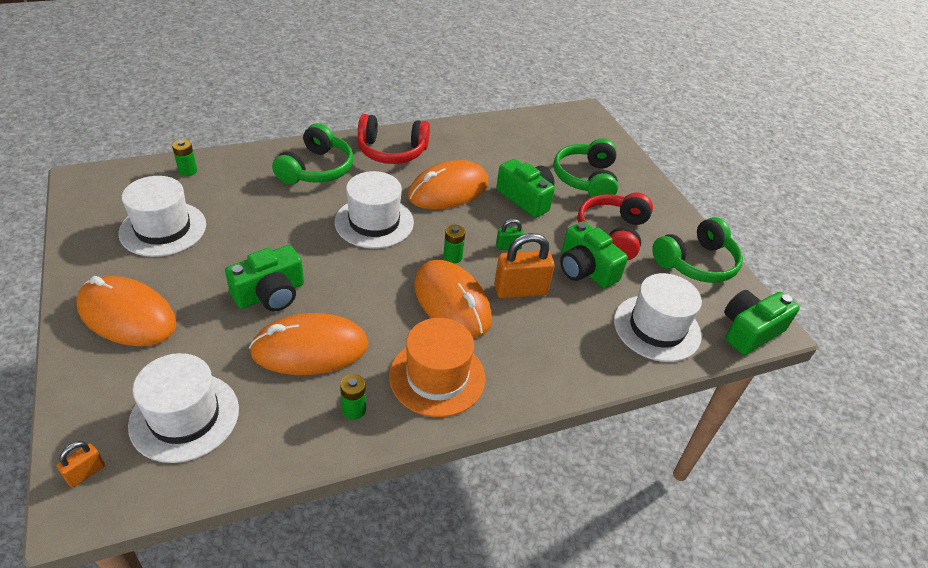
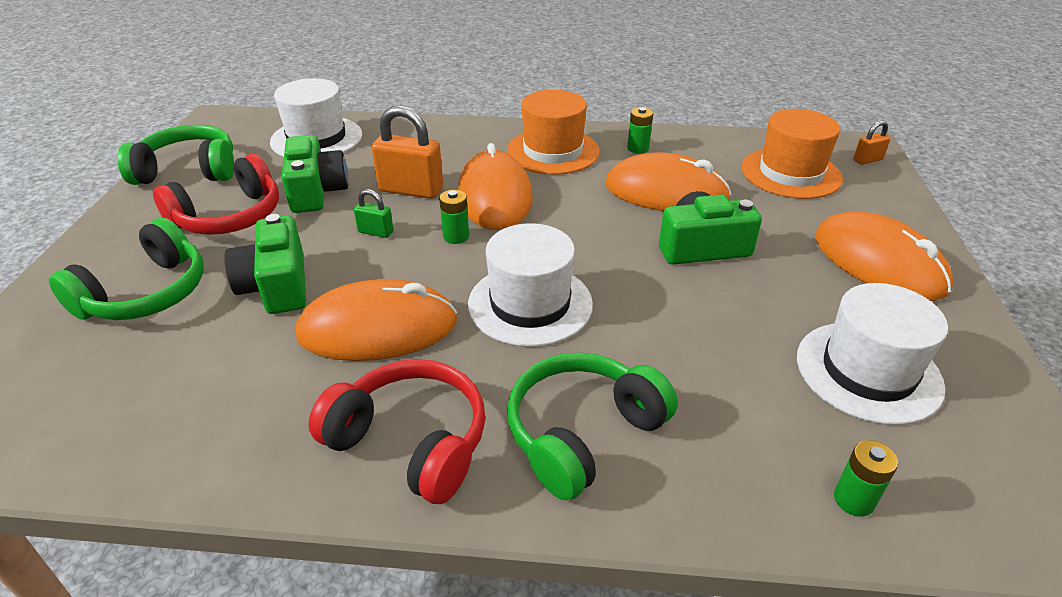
camera: 150 degrees left, 5 degrees down
(184, 417) = (791, 173): white hat -> orange hat
(749, 331) = (239, 120): green camera -> none

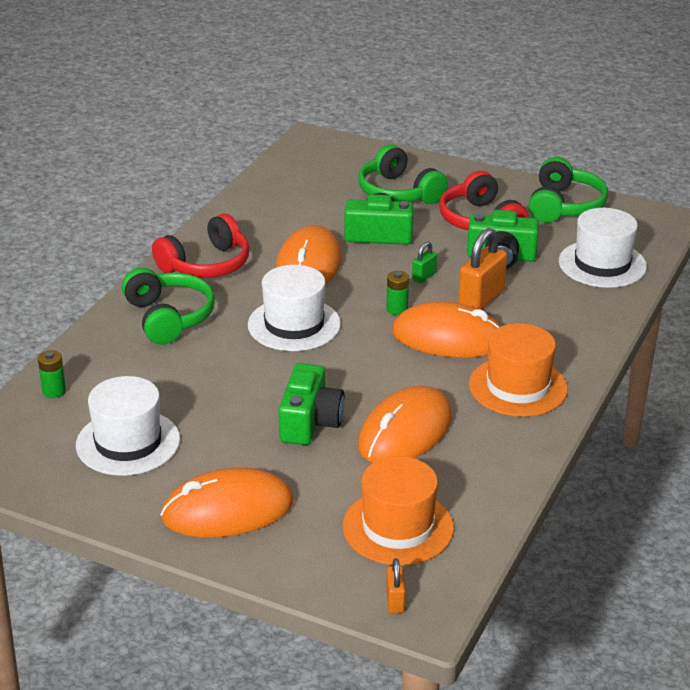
camera: 110 degrees right, 5 degrees down
(638, 148) = (499, 441): green battery -> none

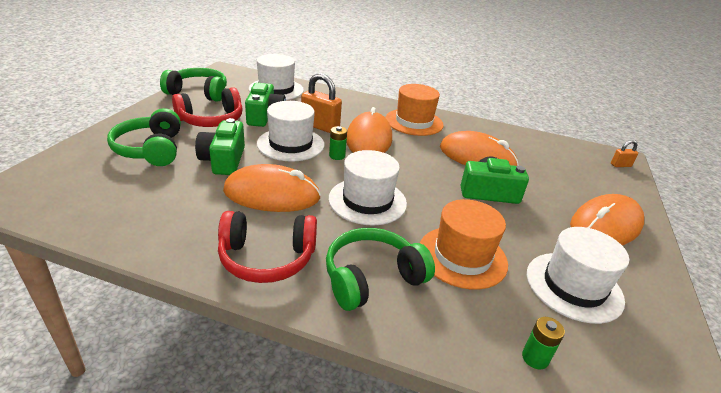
camera: 100 degrees left, 0 degrees up
(206, 265) = (267, 258): red headphones -> red headphones turned 135 degrees clockwise
(227, 510) = (605, 225): orange mouse -> orange mouse turned 75 degrees clockwise
(398, 192) = (151, 149): green headphones -> green headphones turned 120 degrees clockwise
(398, 527) = (564, 162): orange hat -> orange hat (462, 256)
(424, 276) = (291, 144): green padlock -> white hat

